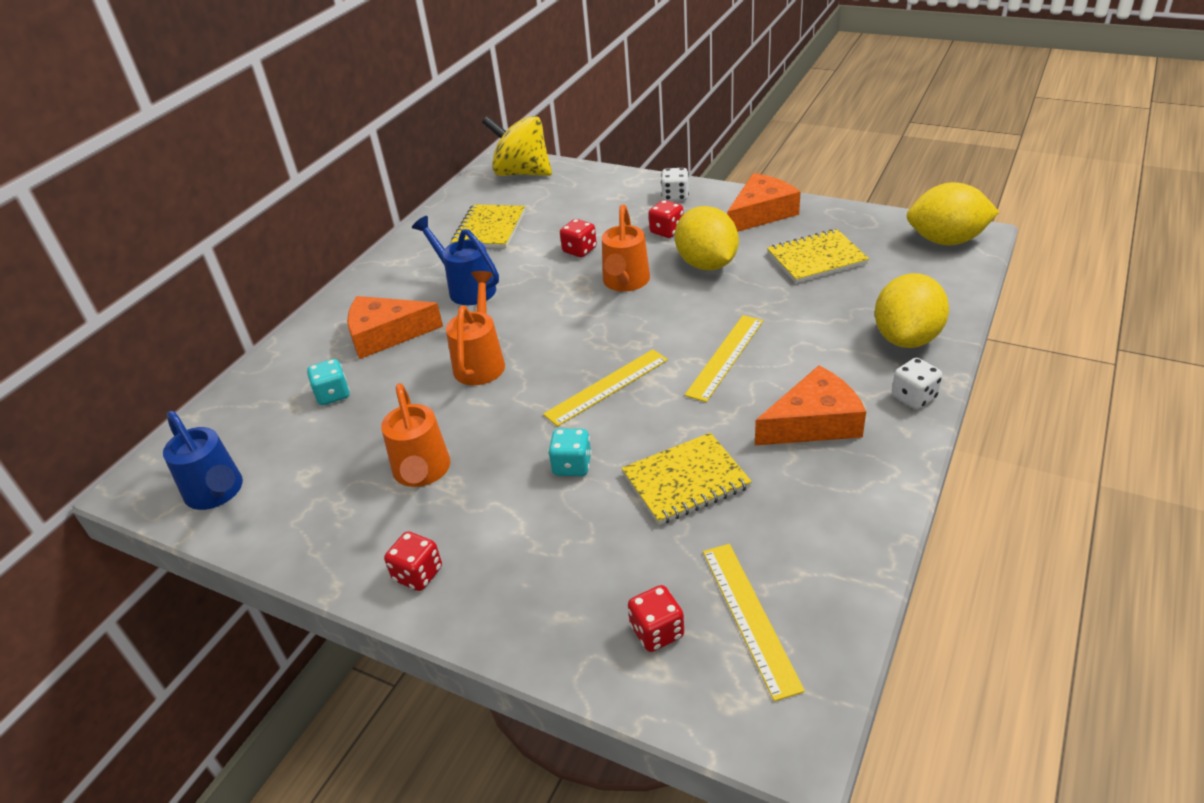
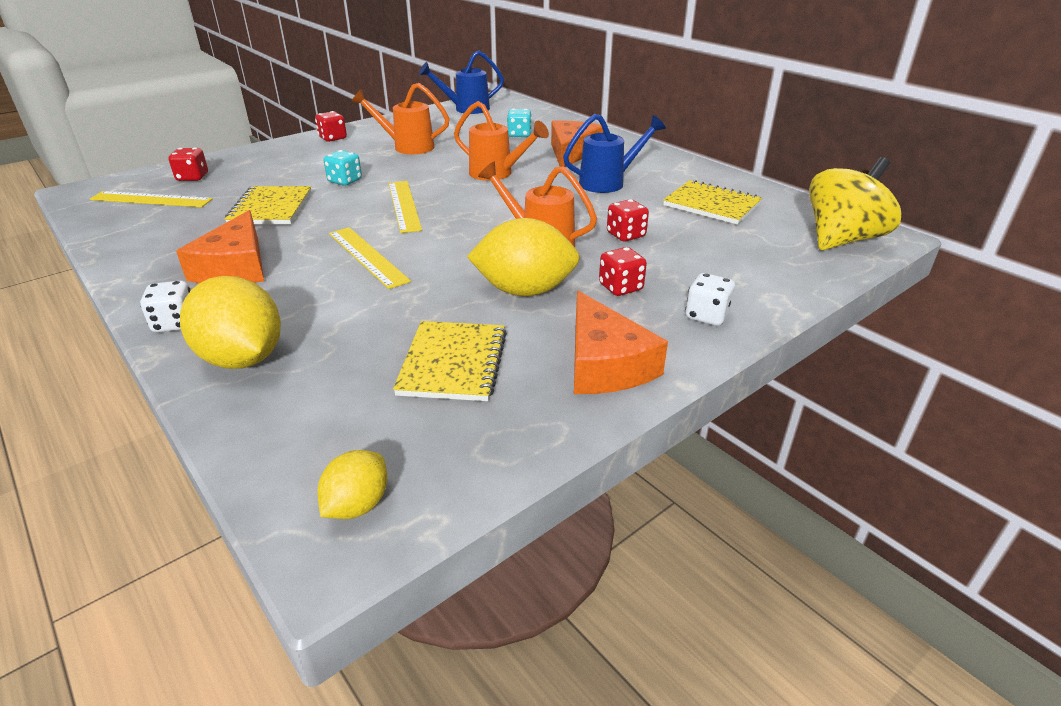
camera: 110 degrees right, 5 degrees down
(946, 240) = (357, 505): yellow lemon -> yellow lemon, size x0.54

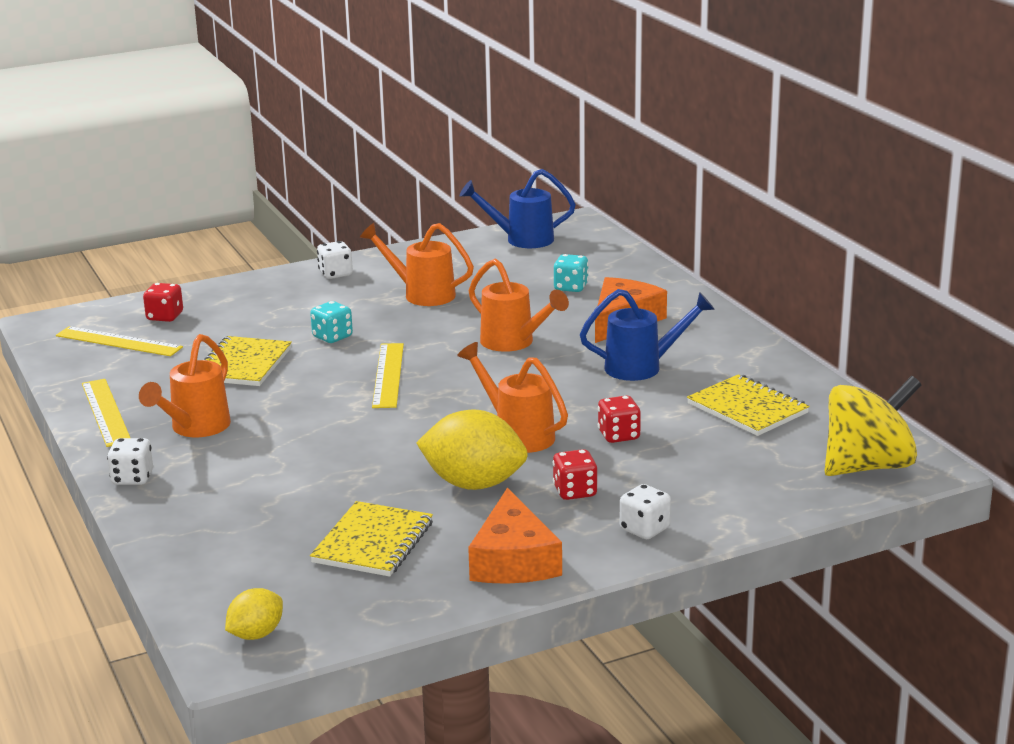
camera: 15 degrees right, 10 degrees down
(235, 267) = (195, 428): orange cheese -> orange watering can
(242, 358) = (187, 516): yellow lemon -> none
(333, 138) = (335, 274): red dice -> white dice
(367, 256) = (328, 431): yellow ruler -> yellow ruler (105, 412)

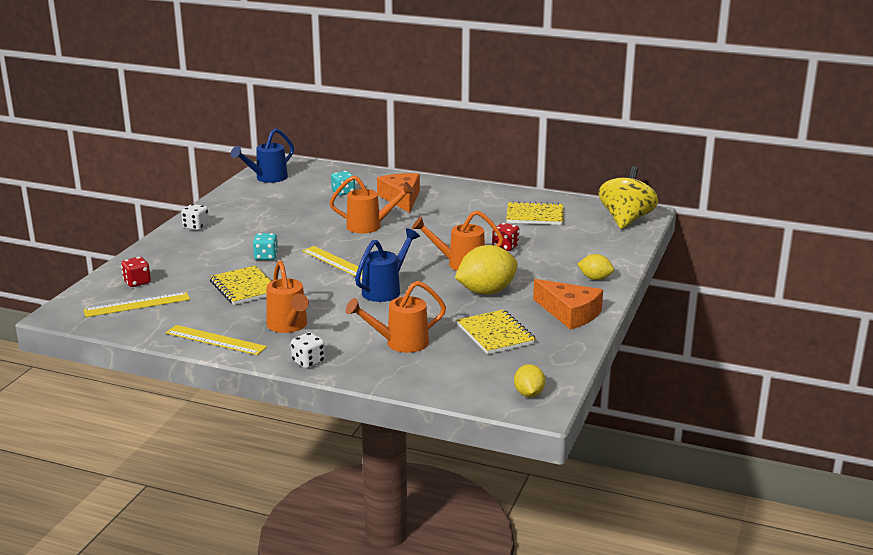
camera: 45 degrees left, 0 degrees up
(421, 294) = (270, 220): orange watering can -> orange watering can (400, 343)
(575, 492) = (536, 276): red dice -> none
(642, 367) = (454, 215): blue watering can -> blue watering can (385, 290)
(644, 529) = (595, 278): white dice -> yellow lemon

